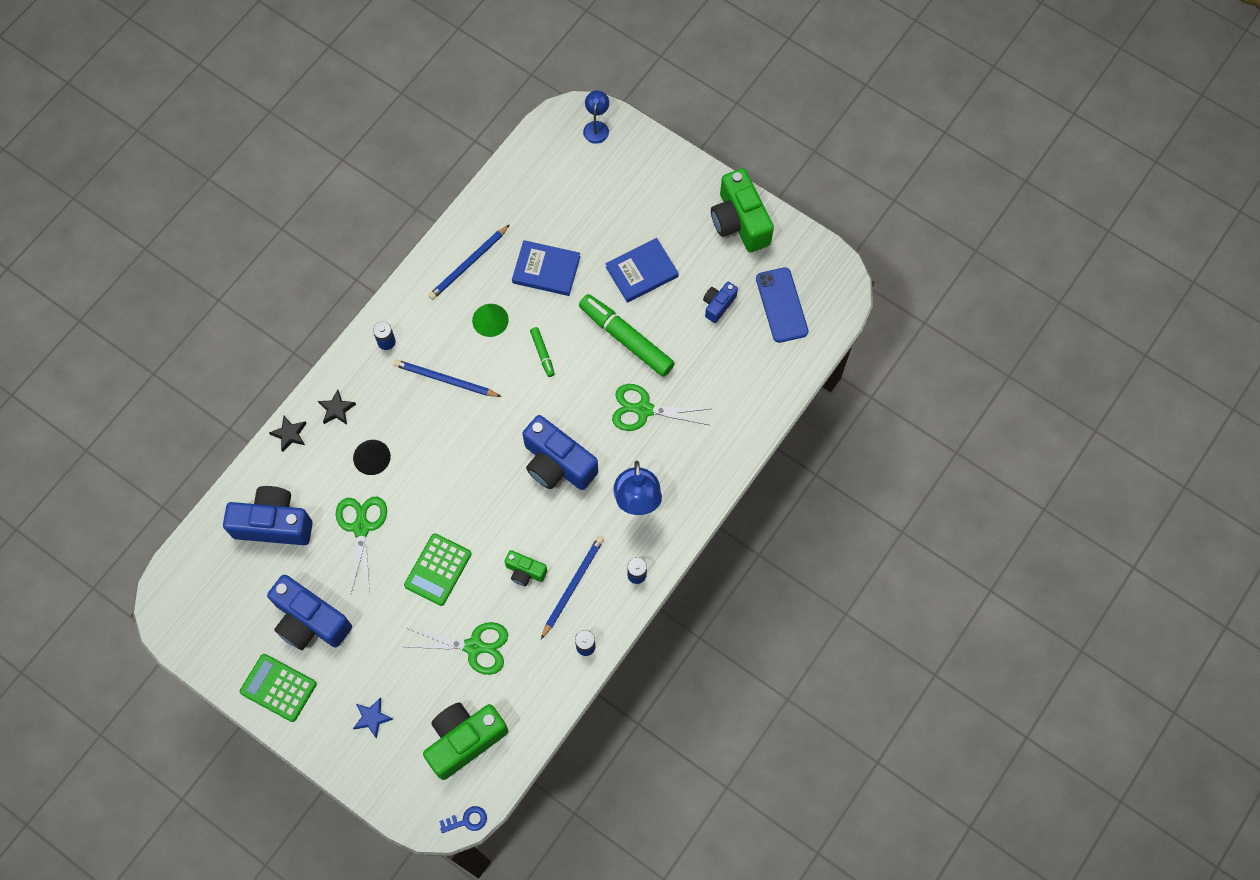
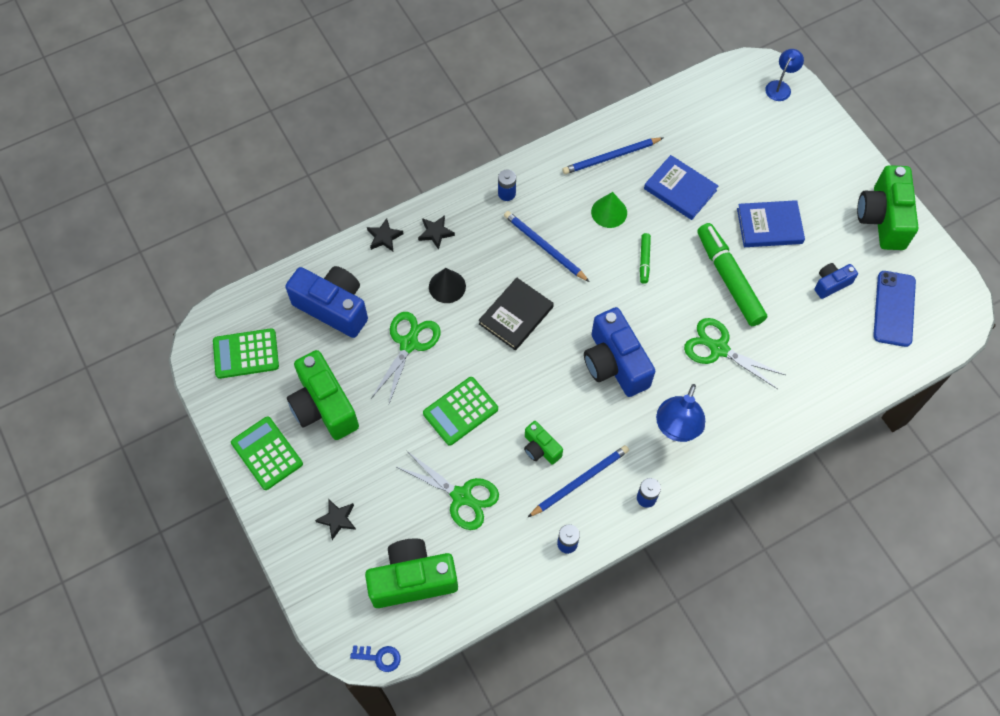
camera: 25 degrees right, 5 degrees down
(212, 604) = (246, 354): none -> green calculator
(310, 621) = (324, 406): blue camera -> green camera
(372, 718) = (337, 519): blue star -> black star
(448, 457) = (516, 315): none -> black book

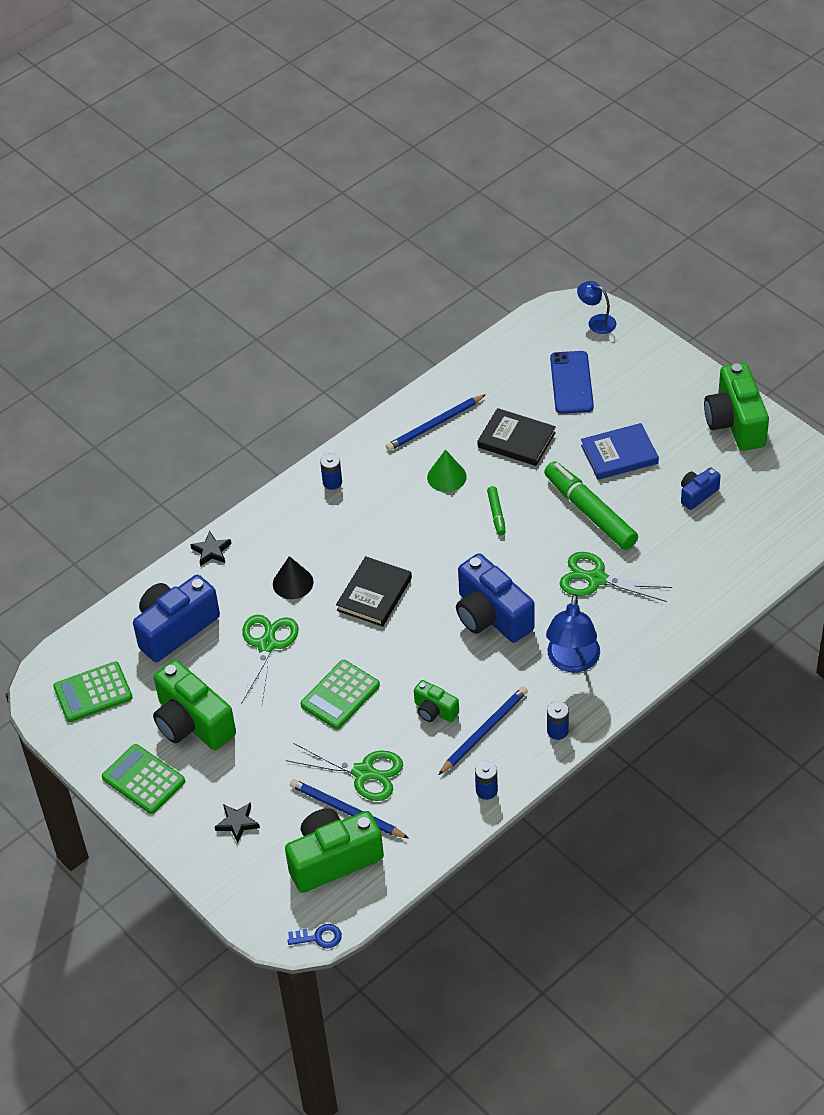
camera: 10 degrees left, 15 degrees down
(333, 307) = (175, 629): blue camera -> blue camera turned 60 degrees counterclockwise
(435, 233) = (266, 535): black star -> none
(544, 247) = (387, 524): blue pencil -> blue pencil (346, 811)
(680, 189) = (516, 440): blue book -> black book
(780, 87) = (596, 322): blue lamp -> blue lamp turned 75 degrees counterclockwise
(894, 308) = (768, 503): blue phone -> blue phone (571, 383)

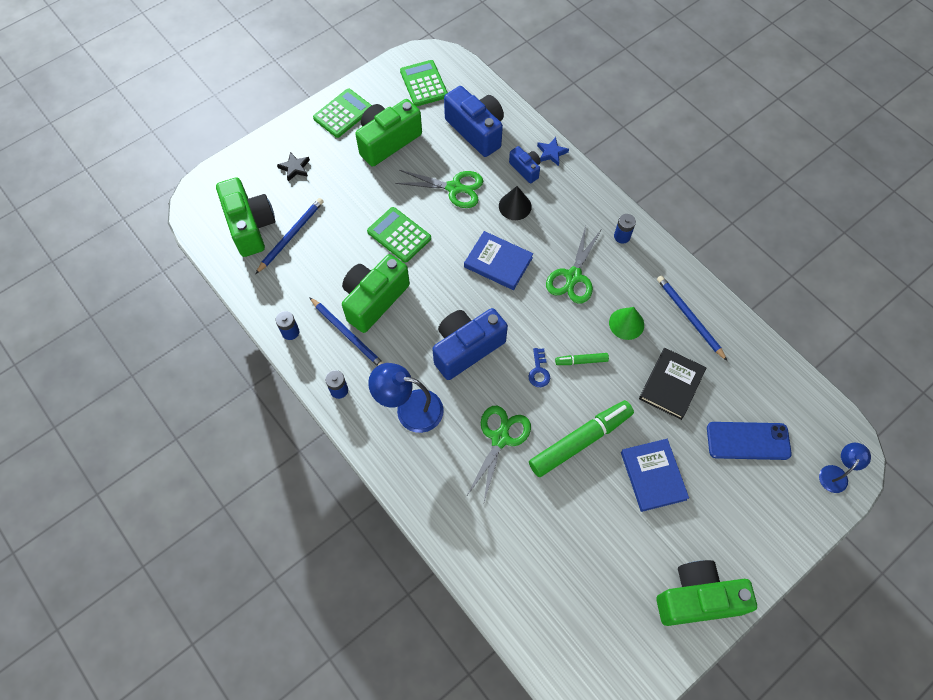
camera: 90 degrees right, 15 degrees up
(211, 551) = (551, 153): black star -> blue star
(319, 937) = (188, 215): blue key -> blue key (539, 371)
(363, 772) = (323, 248): green scissors -> green scissors (573, 276)
(374, 594) = (498, 262): black book -> blue book
(435, 710) = (374, 300): green camera -> green camera, size x1.95
(697, 494) = (599, 545): blue camera -> blue camera (525, 169)

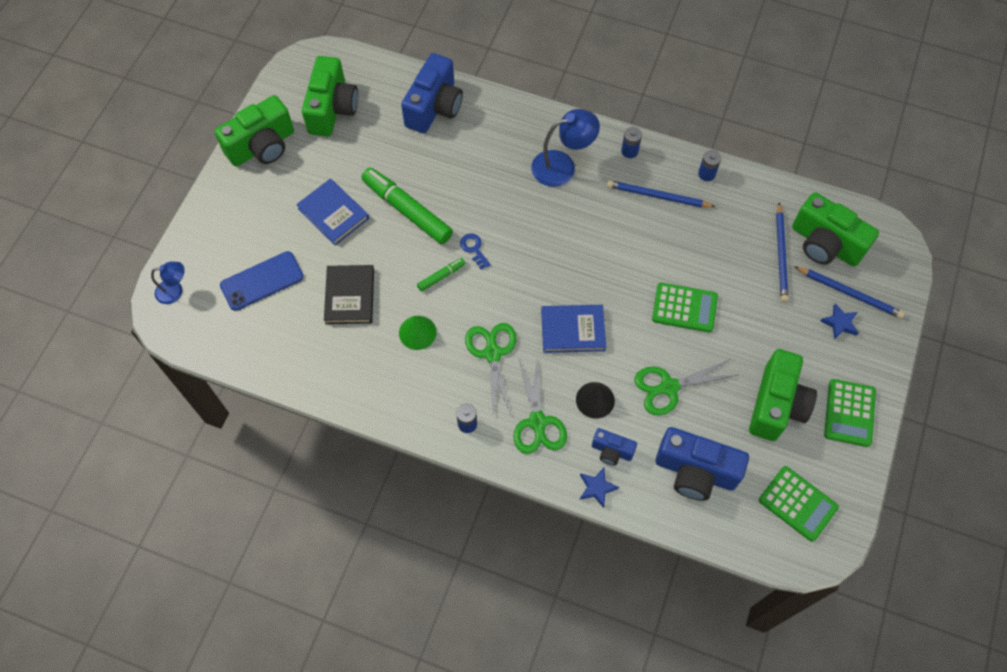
camera: 150 degrees right, 0 degrees up
(295, 168) = (840, 323): black star -> blue star
(374, 300) = (659, 236): green camera -> green camera (332, 109)
(466, 348) = (549, 236): blue camera -> blue camera (434, 107)
(500, 438) = (474, 180): green scissors -> green scissors (537, 422)
(580, 441) = (407, 210): green marker -> green marker turned 105 degrees clockwise
(689, 317) = (360, 370): blue pencil -> blue pencil (849, 293)
(836, 473) = (175, 291): blue lamp -> blue lamp turned 105 degrees counterclockwise

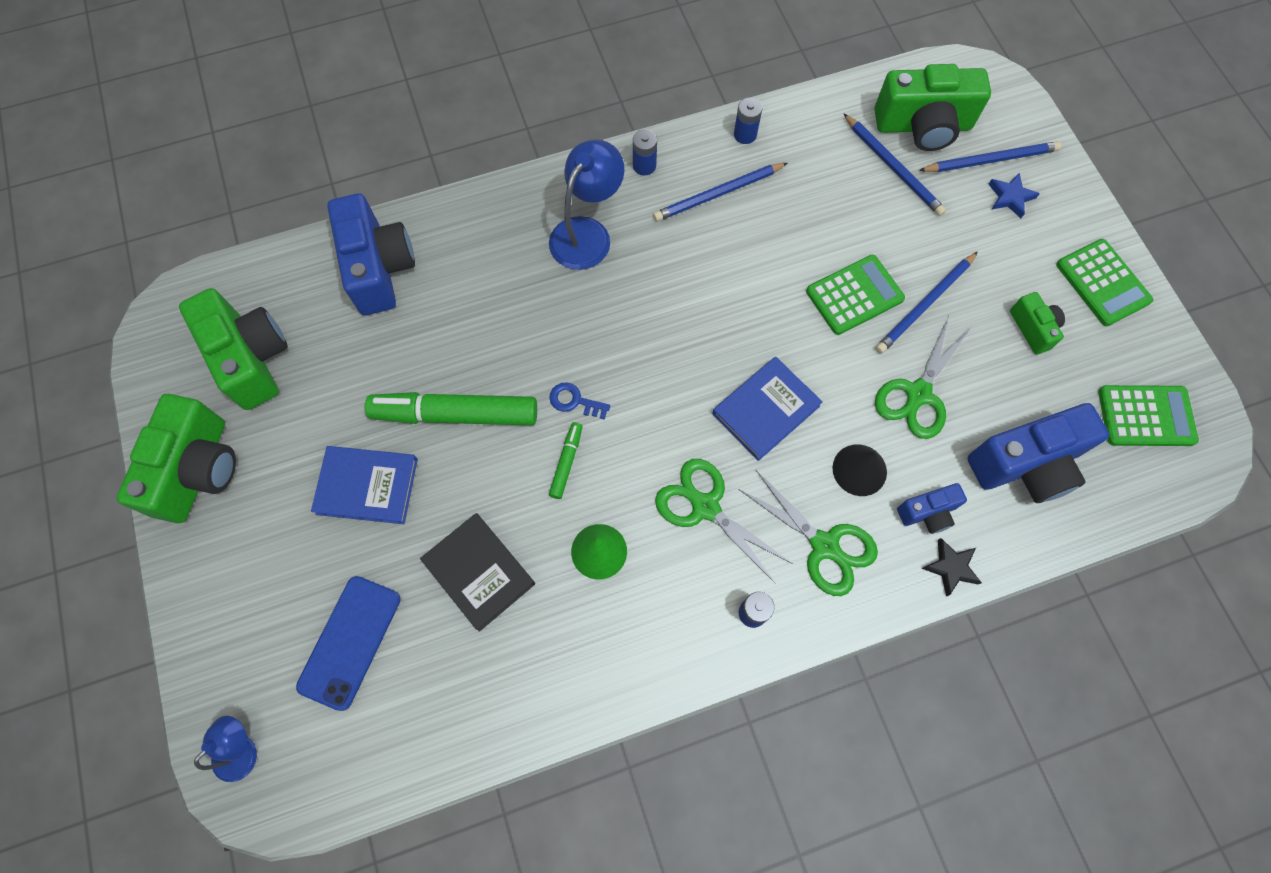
camera: 40 degrees left, 5 degrees up
(597, 488) = (951, 567): blue star -> black star
(722, 344) = (925, 305): none -> blue pencil
(776, 405) = (1033, 328): green camera -> green camera, size x0.51

